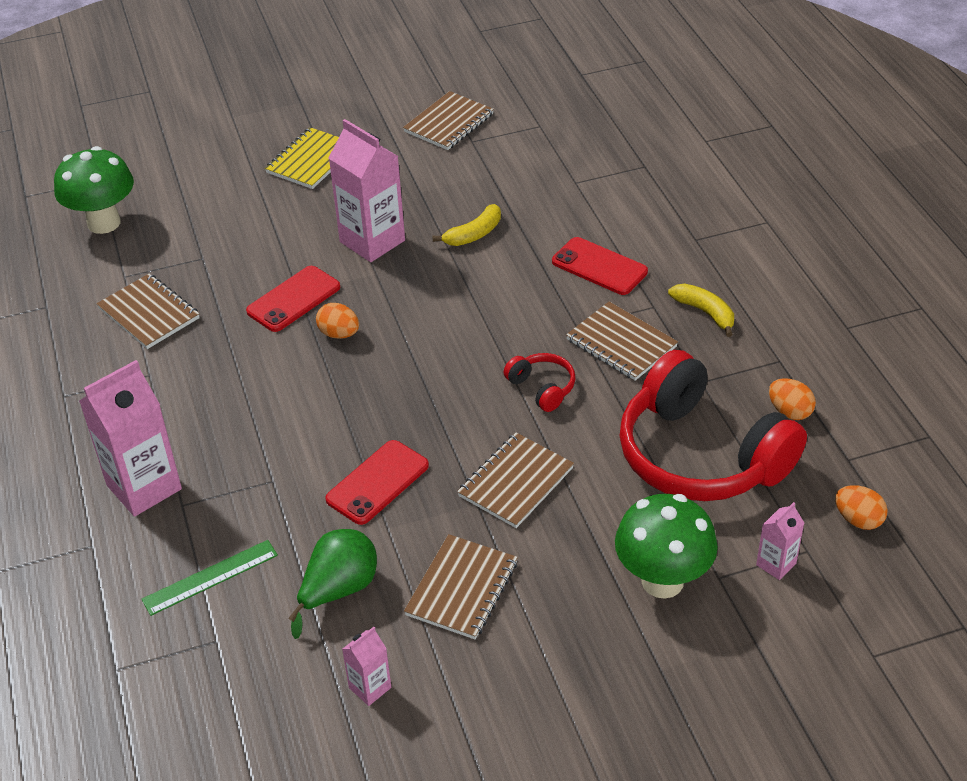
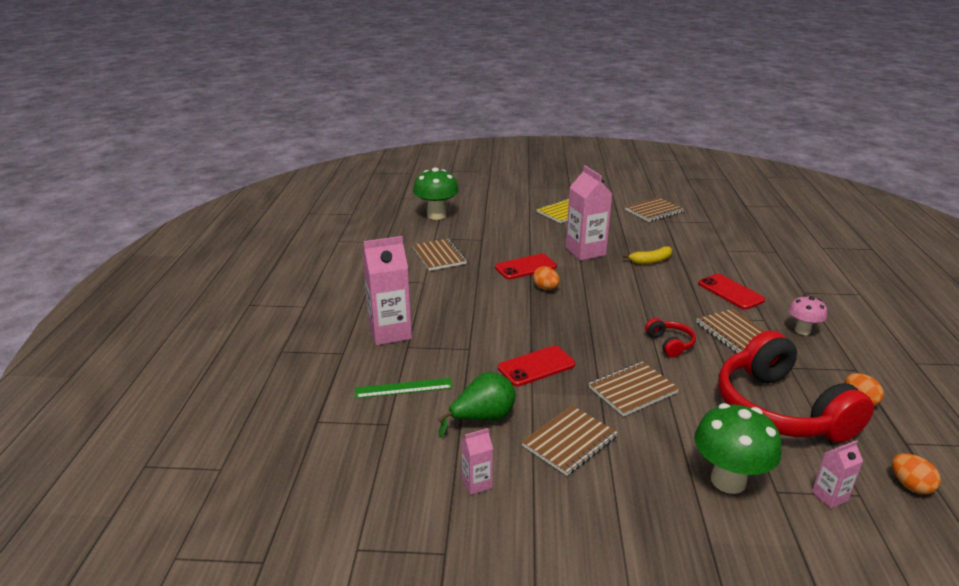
camera: 20 degrees right, 15 degrees down
(705, 312) = (802, 331): yellow banana -> pink mushroom

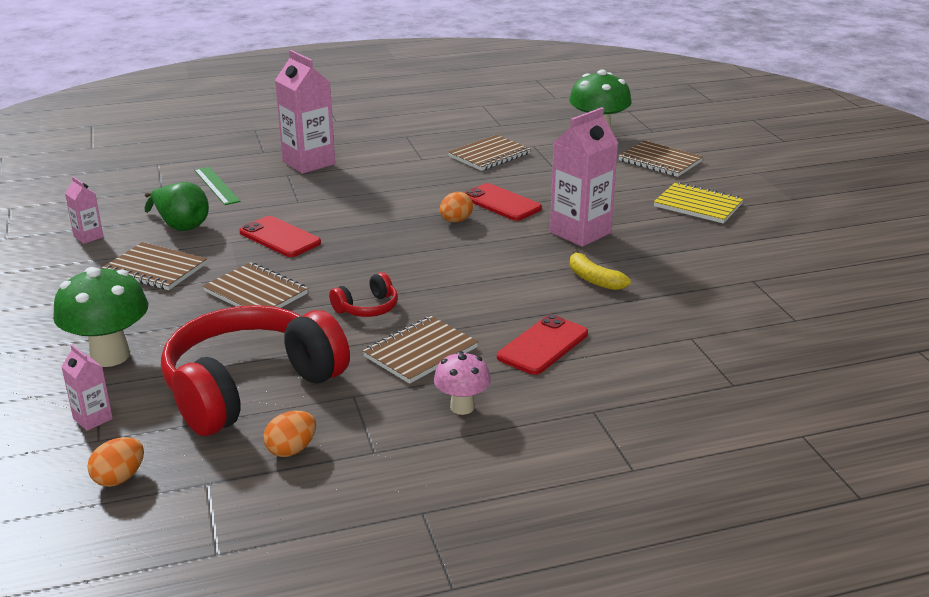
camera: 70 degrees right, 0 degrees up
(654, 211) = (782, 268): brown notebook -> brown notebook (660, 161)

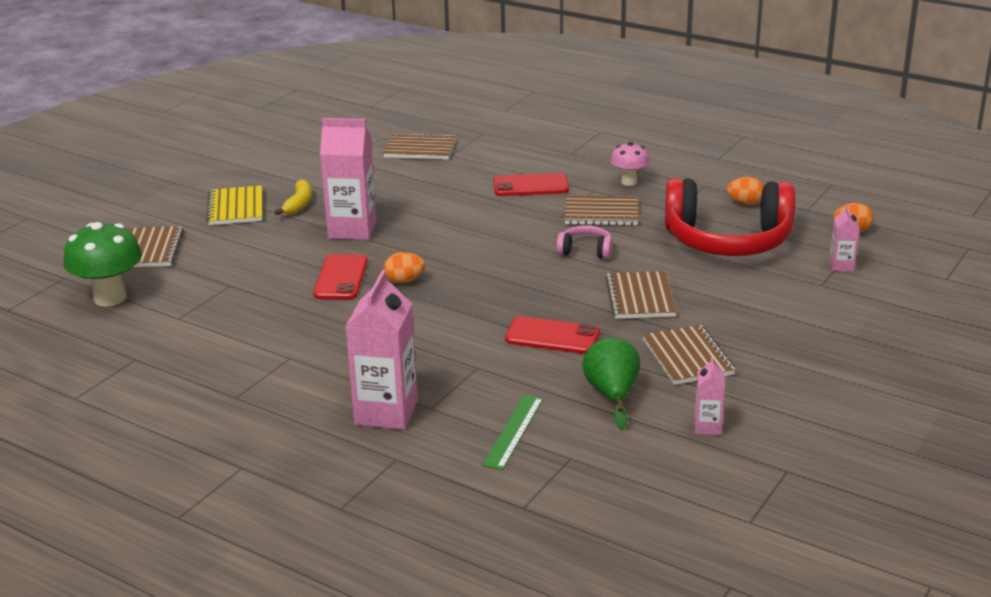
camera: 130 degrees left, 0 degrees up
(110, 356) = (795, 300): green mushroom -> none
(279, 237) = (552, 336): red phone -> red phone turned 75 degrees counterclockwise
(367, 308) = (585, 251): red headphones -> pink headphones
(489, 155) = (234, 328): brown notebook -> brown notebook (420, 149)
(593, 279) = (421, 201): yellow banana -> yellow banana (299, 204)

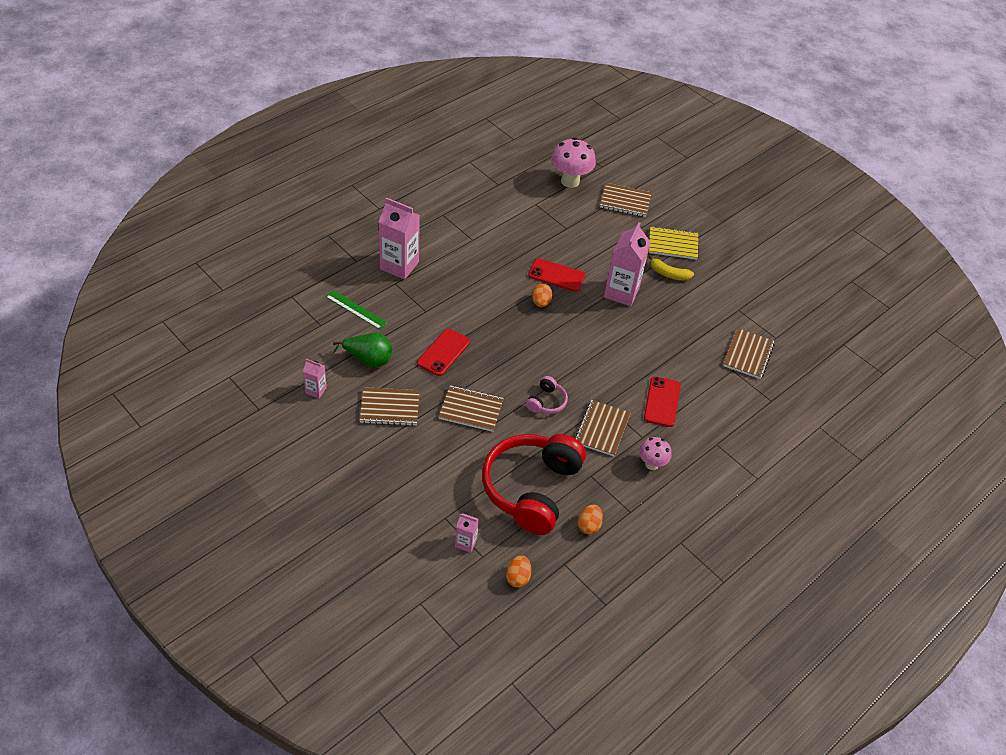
camera: 100 degrees right, 20 degrees up
(110, 298) = (570, 181): green mushroom -> pink mushroom

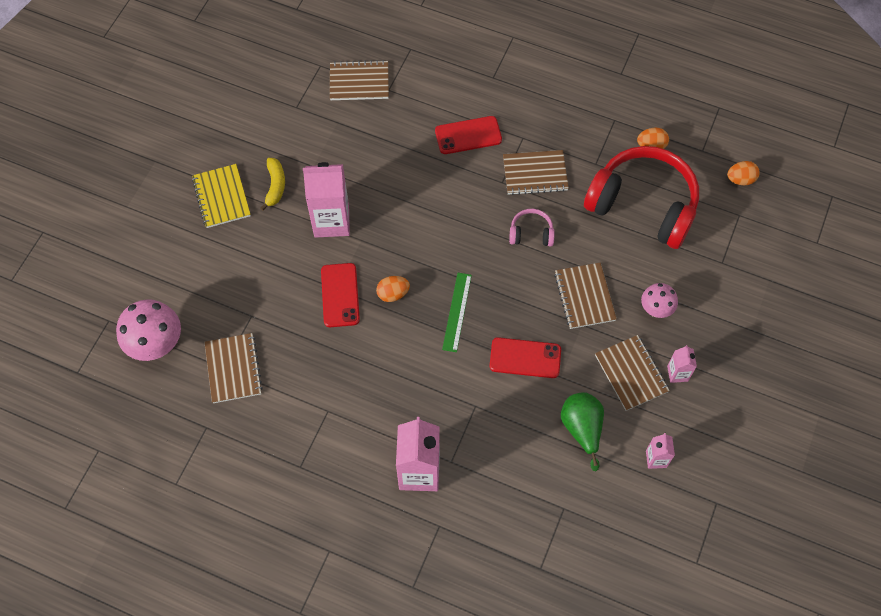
camera: 110 degrees left, 15 degrees up
(356, 309) = (517, 482): green ruler -> green ruler (457, 312)
(466, 543) = (735, 234): pink carton -> pink carton (677, 373)
(531, 489) = (643, 205): red headphones -> red headphones turned 150 degrees counterclockwise
(625, 201) = (167, 270): brown notebook -> brown notebook (233, 369)
(651, 464) = (550, 120): pink mushroom -> pink mushroom (655, 310)

